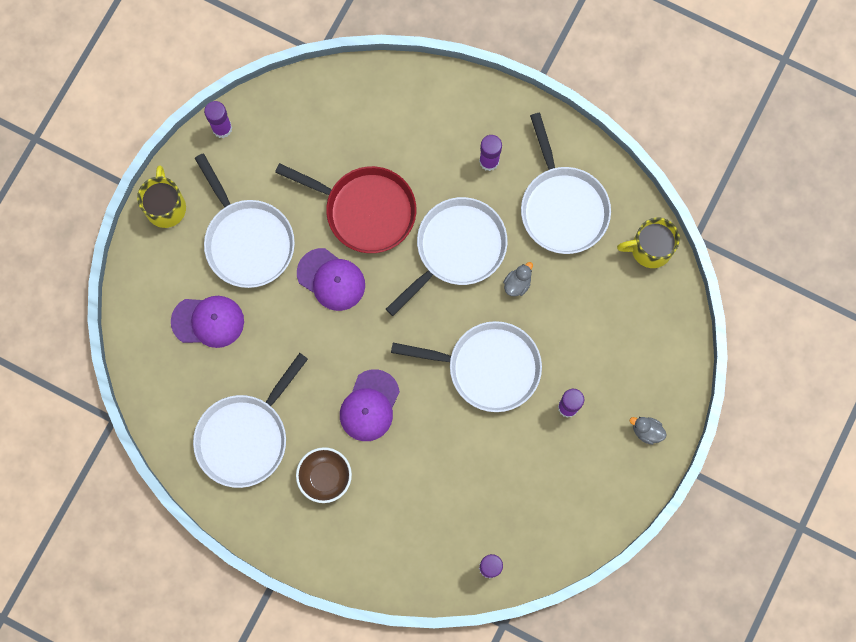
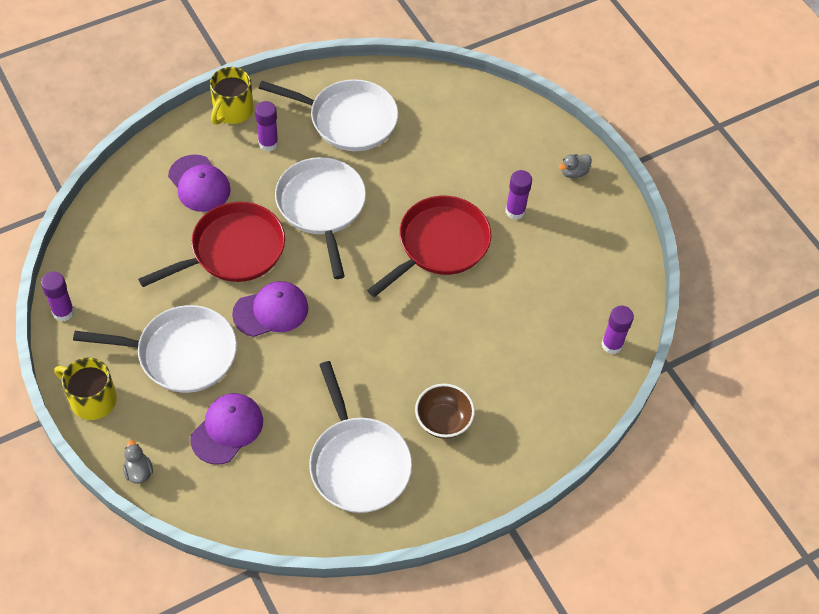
camera: 60 degrees left, 20 degrees down
(369, 406) = (405, 349): purple cap -> purple cap (199, 184)
(488, 367) = (439, 245): white pan -> red pan
(517, 284) = (385, 184): grey duck -> grey duck (138, 471)
(650, 249) = (428, 86): yellow mug -> yellow mug (232, 111)

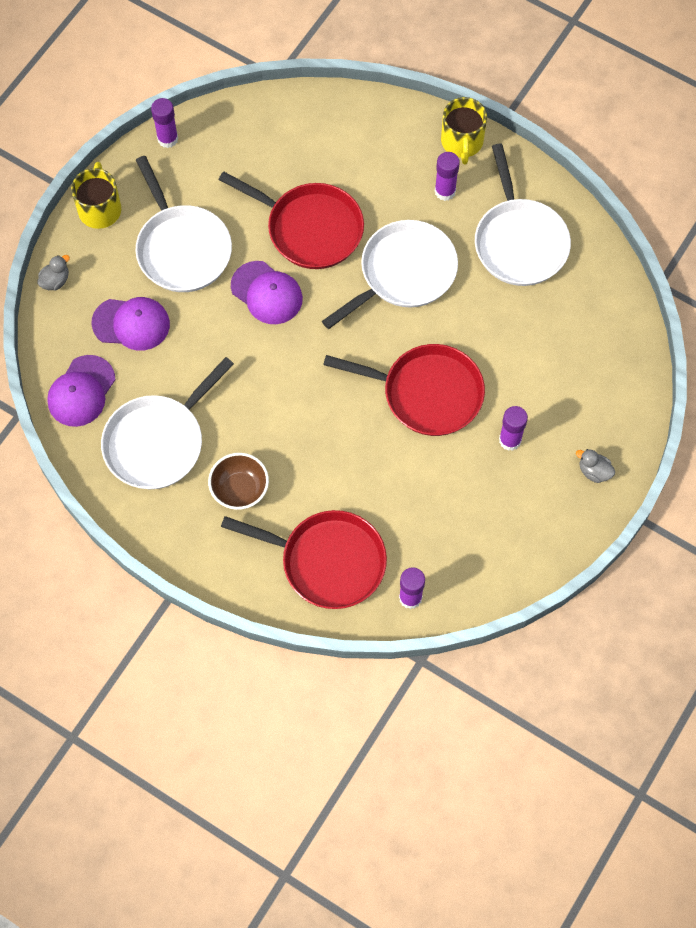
camera: 65 degrees right, 10 degrees up
(199, 184) = (363, 162): purple cap -> purple cap (81, 391)
(232, 111) = (462, 142): yellow mug -> yellow mug turned 90 degrees counterclockwise
(547, 388) = (327, 561): none -> red pan

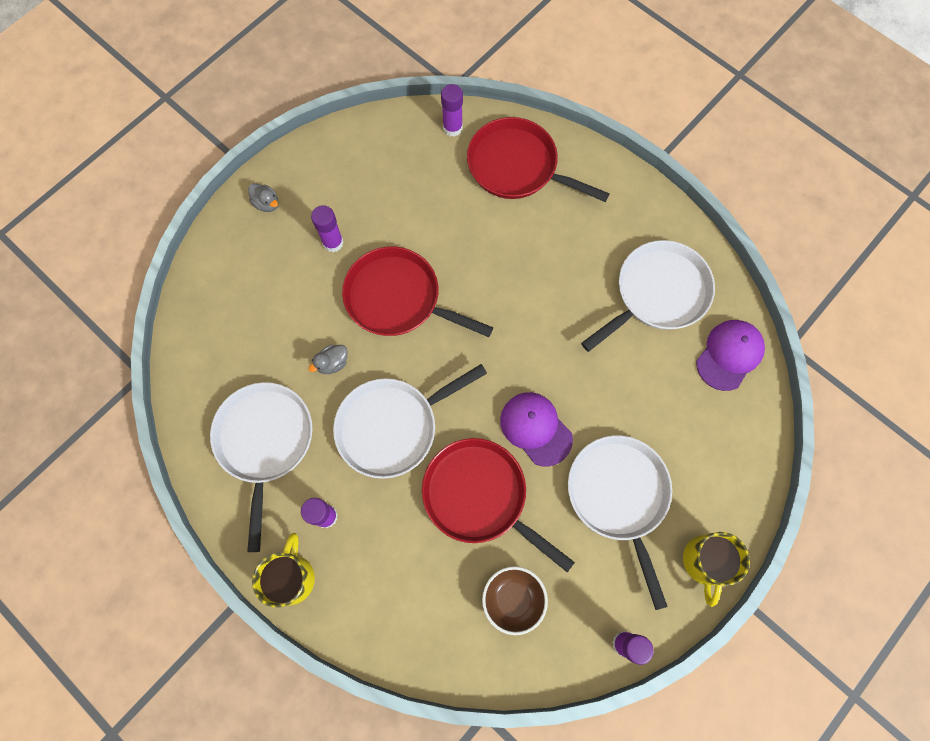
camera: 170 degrees left, 5 degrees up
(55, 281) = (755, 481): grey duck -> grey duck (332, 363)
(131, 324) = (677, 418): purple cap -> none
(240, 489) = (586, 238): brown bowl -> brown bowl (513, 599)

